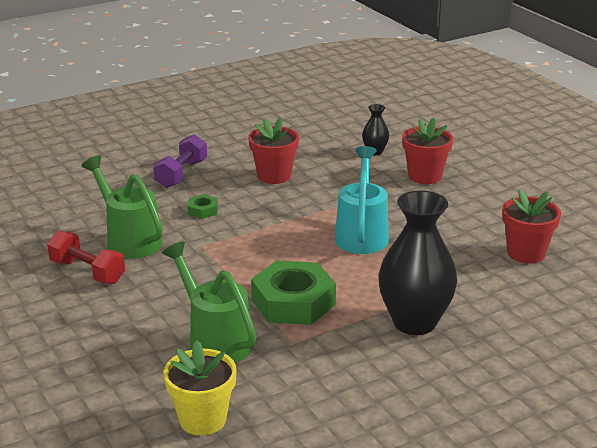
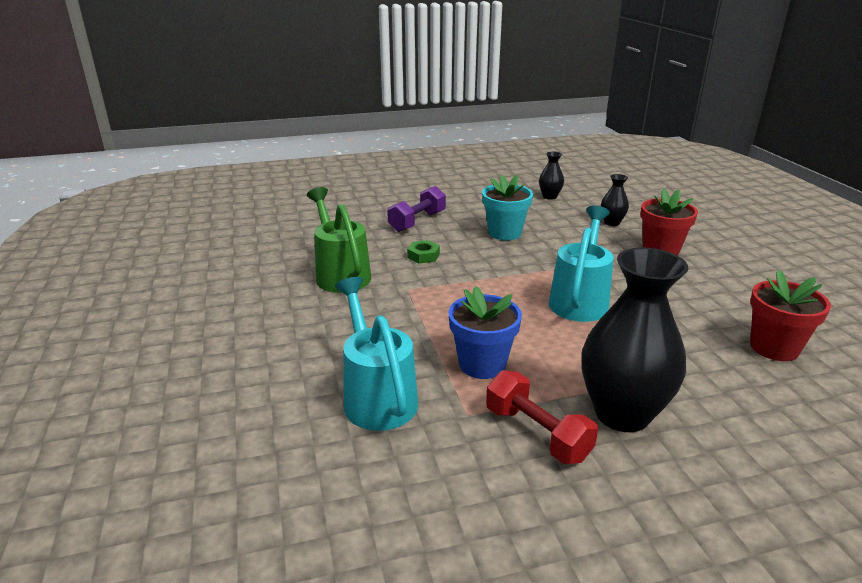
camera: 15 degrees right, 0 degrees up
(87, 272) = (284, 299): red dumbbell -> red dumbbell (537, 434)
(202, 419) = (316, 502): yellow flower pot -> none
(215, 341) = (377, 397): green watering can -> turquoise watering can
(274, 176) = (504, 233): red flower pot -> turquoise flower pot
(293, 302) = (482, 364): green nut -> blue flower pot
(307, 128) = (549, 196): none -> black vase

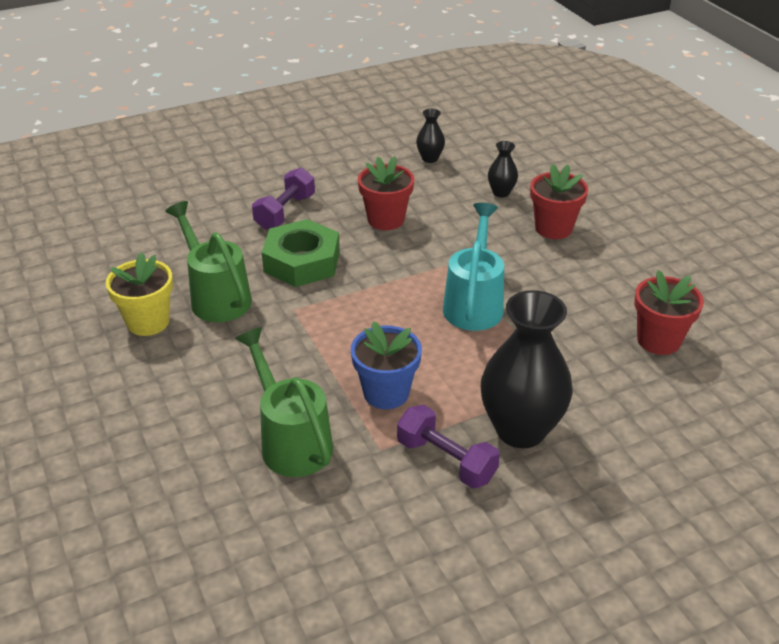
camera: 10 degrees left, 10 degrees up
(274, 286) = (148, 322): none -> yellow flower pot
(377, 397) = (291, 441): turquoise watering can -> green watering can
(423, 256) = (302, 262): green nut -> green nut, size x2.22
(504, 233) = (386, 219): turquoise flower pot -> red flower pot
(537, 434) = (446, 460): red dumbbell -> purple dumbbell

